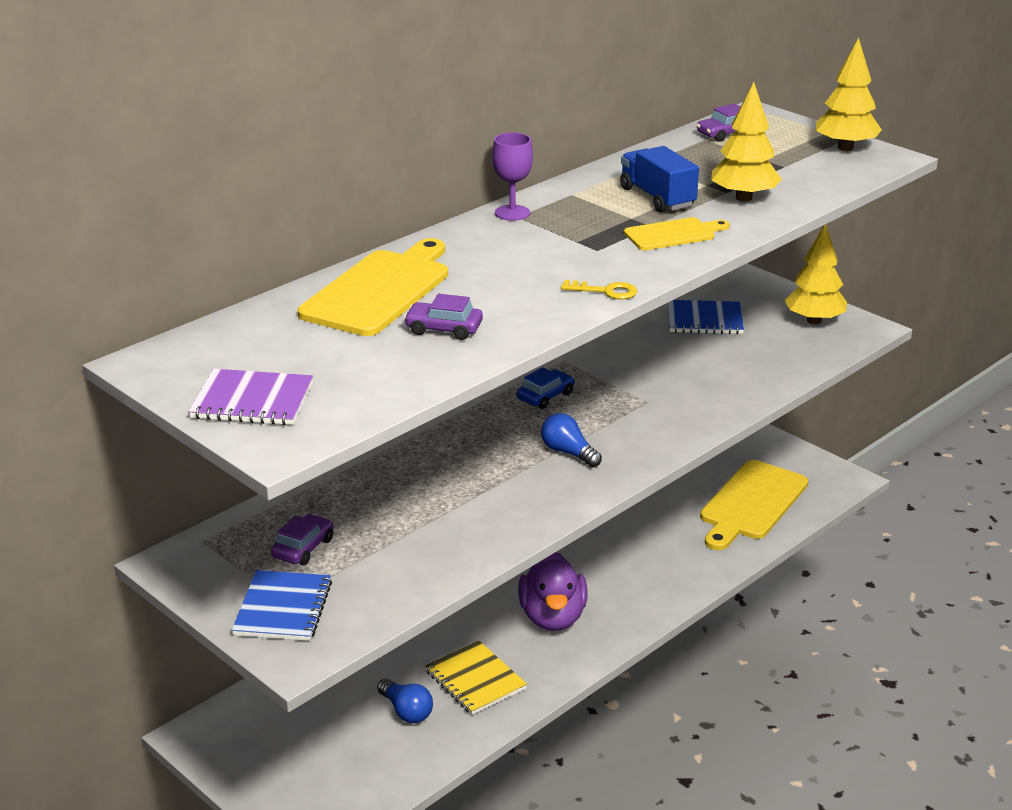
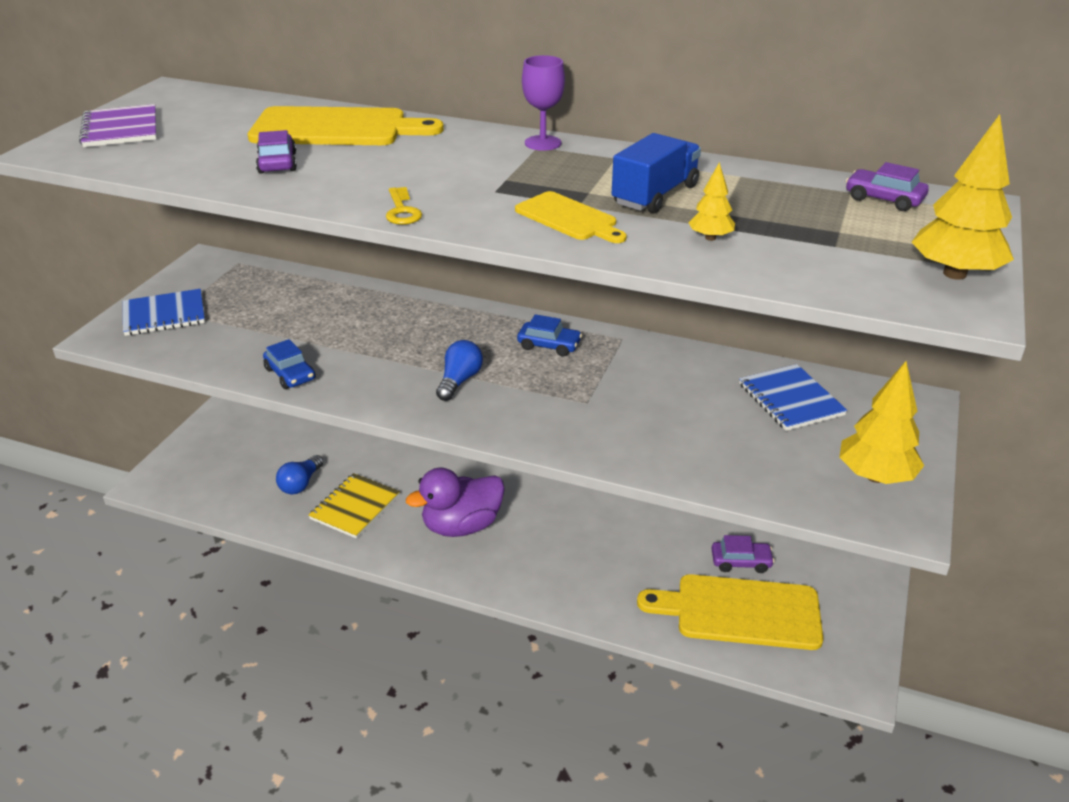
camera: 65 degrees right, 5 degrees up
(303, 548) = (246, 301): purple car -> purple car (741, 562)
(483, 541) = (290, 374): none -> blue car
(744, 198) = (710, 238): yellow tree -> yellow tree, size x0.52

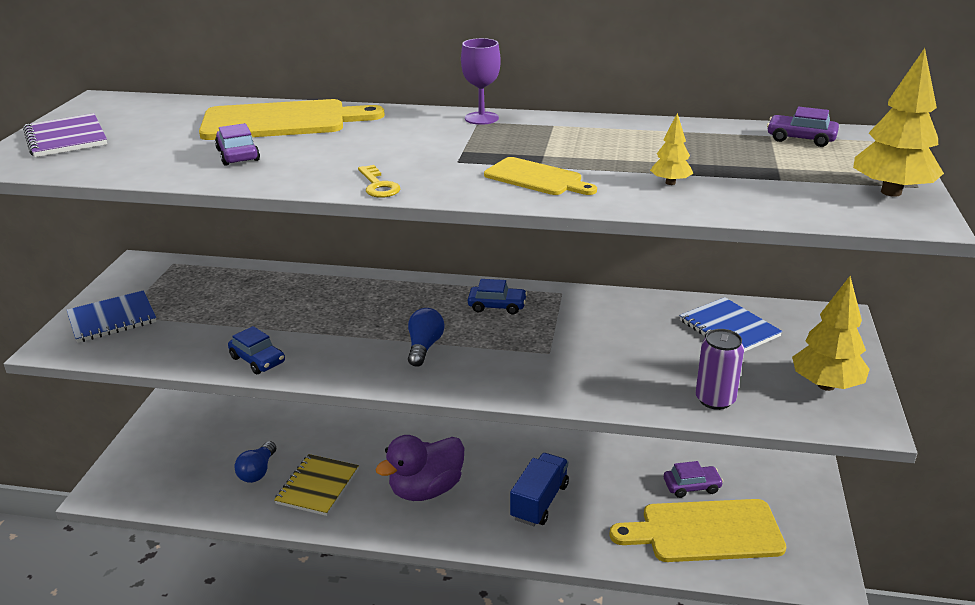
camera: 10 degrees left, 5 degrees down
(655, 195) = (604, 152): blue truck -> blue truck (539, 501)
(746, 476) = (715, 399): none -> purple can

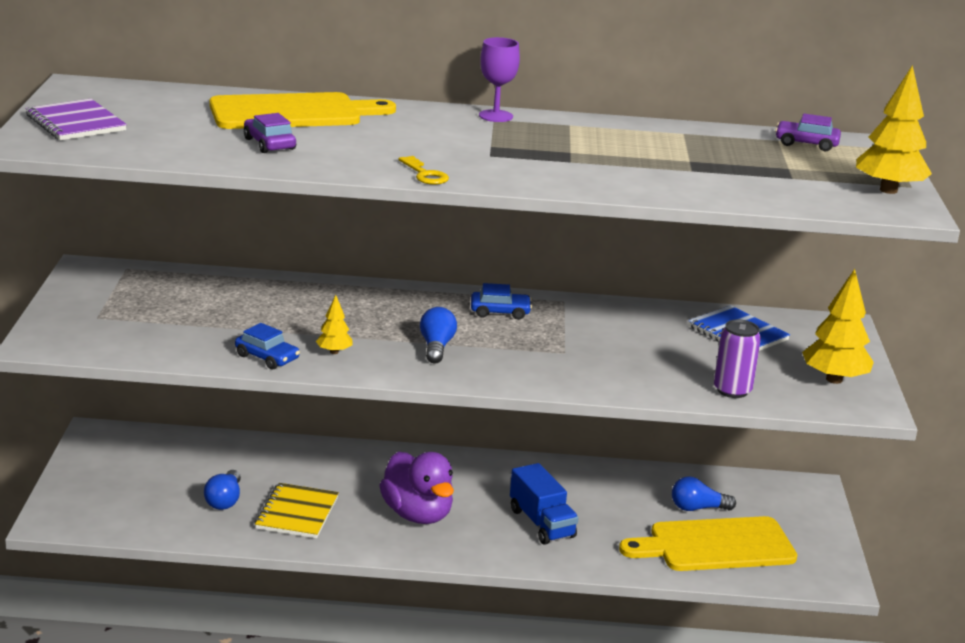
camera: 10 degrees left, 5 degrees down
(112, 319) = (88, 320): blue notebook -> none
(426, 489) = (417, 514): purple duck -> purple duck turned 75 degrees counterclockwise
(536, 178) = (571, 171): yellow cutting board -> none
(539, 501) = (541, 523): blue truck -> blue truck turned 135 degrees clockwise
(670, 183) = (694, 178): yellow tree -> yellow tree (334, 352)
(691, 486) = (697, 508): purple car -> blue light bulb

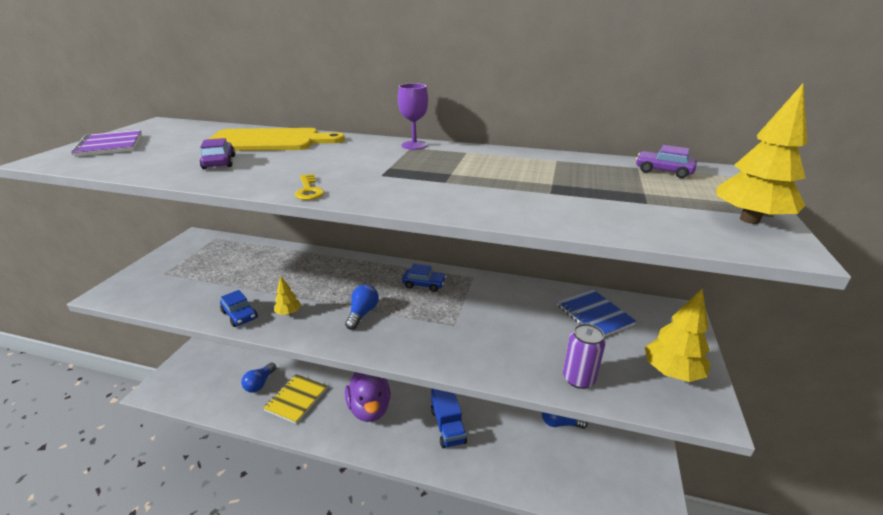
camera: 15 degrees right, 5 degrees up
(715, 546) = (566, 464): yellow cutting board -> none

